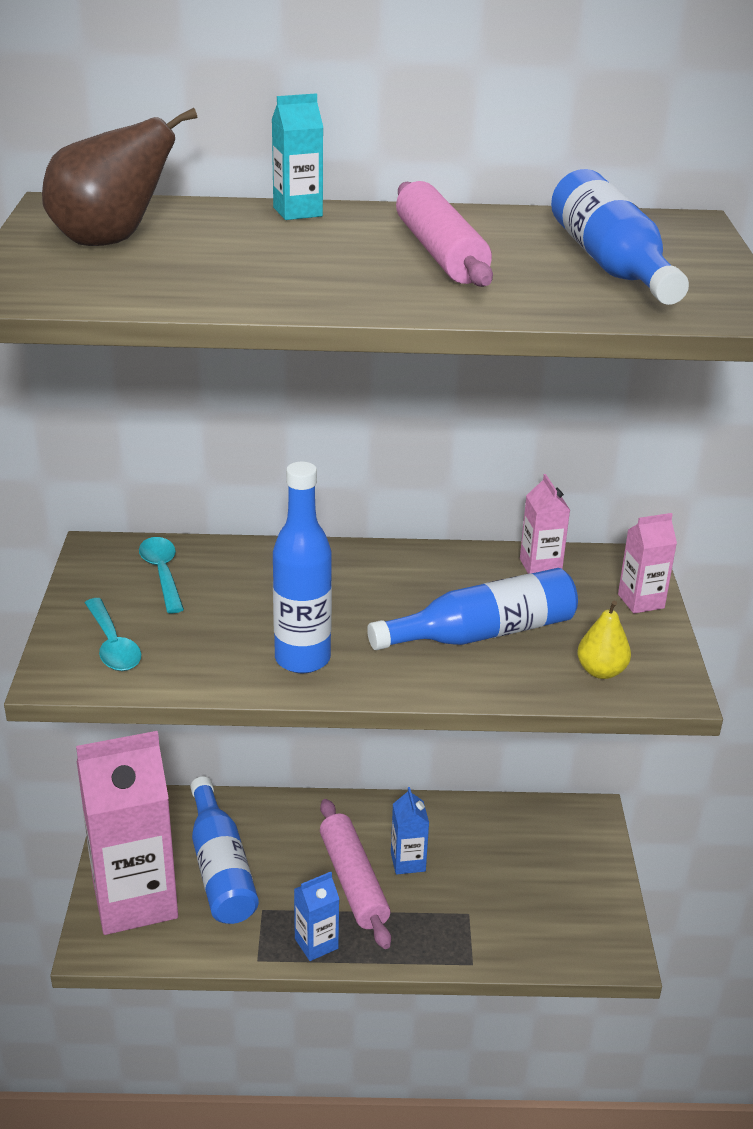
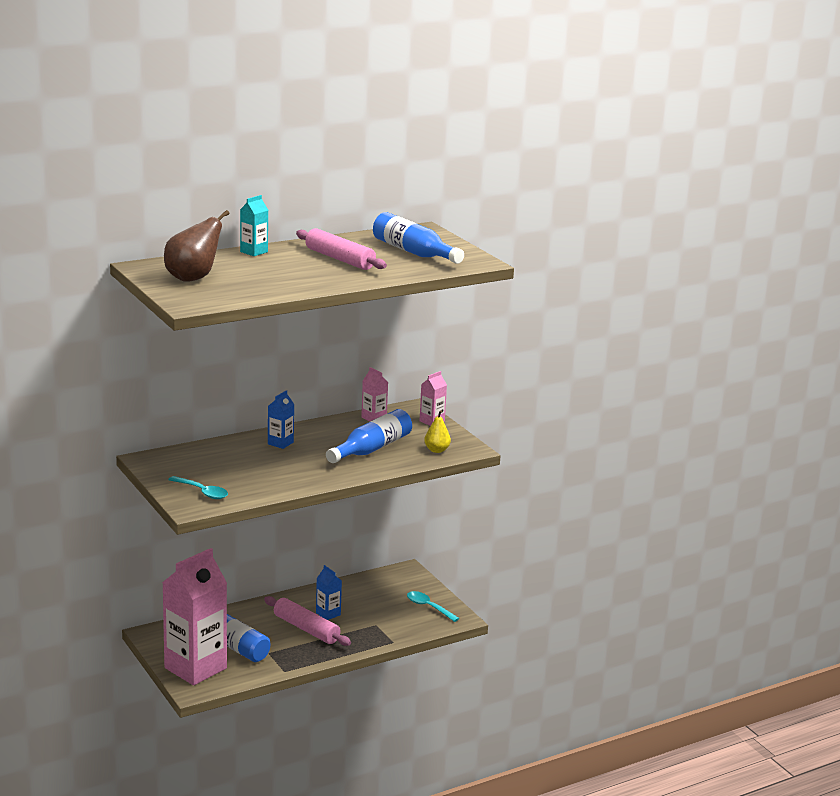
camera: 30 degrees left, 10 degrees down
(162, 573) = (191, 461): turquoise spoon -> turquoise spoon (428, 607)
(302, 659) = (299, 476): blue bottle -> none
(316, 943) = (309, 657): blue carton -> blue carton (280, 443)

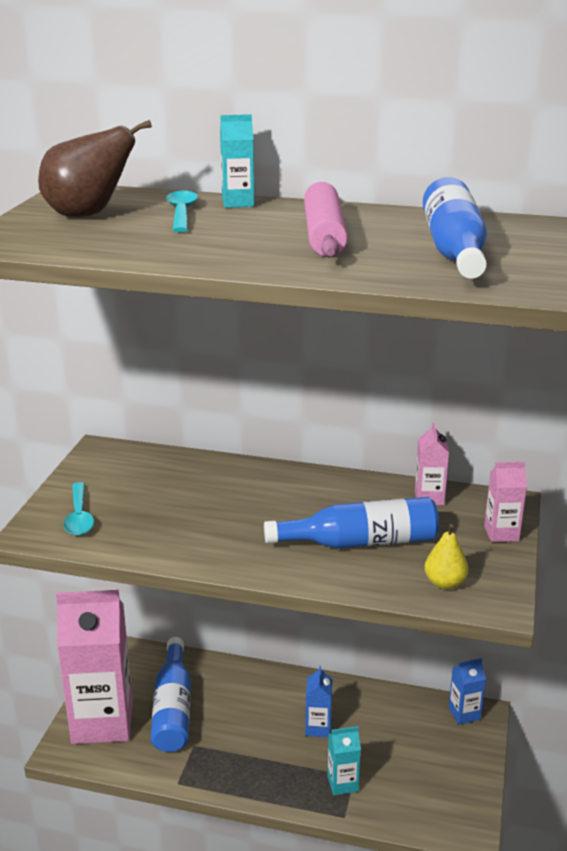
camera: 45 degrees right, 5 degrees up
(280, 443) = (265, 487): blue carton -> blue carton (464, 713)
(306, 629) = (270, 735): pink rolling pin -> none
(374, 630) = (342, 783): none -> turquoise carton
(428, 607) = (447, 787): turquoise spoon -> turquoise spoon (181, 213)

